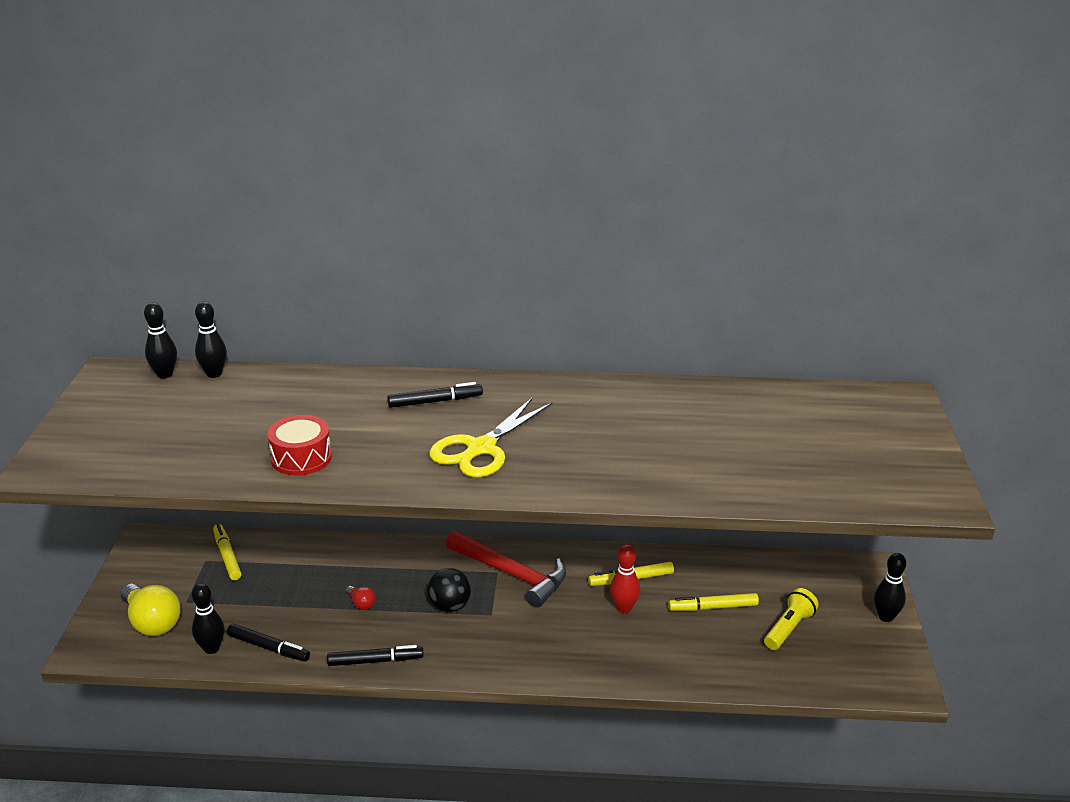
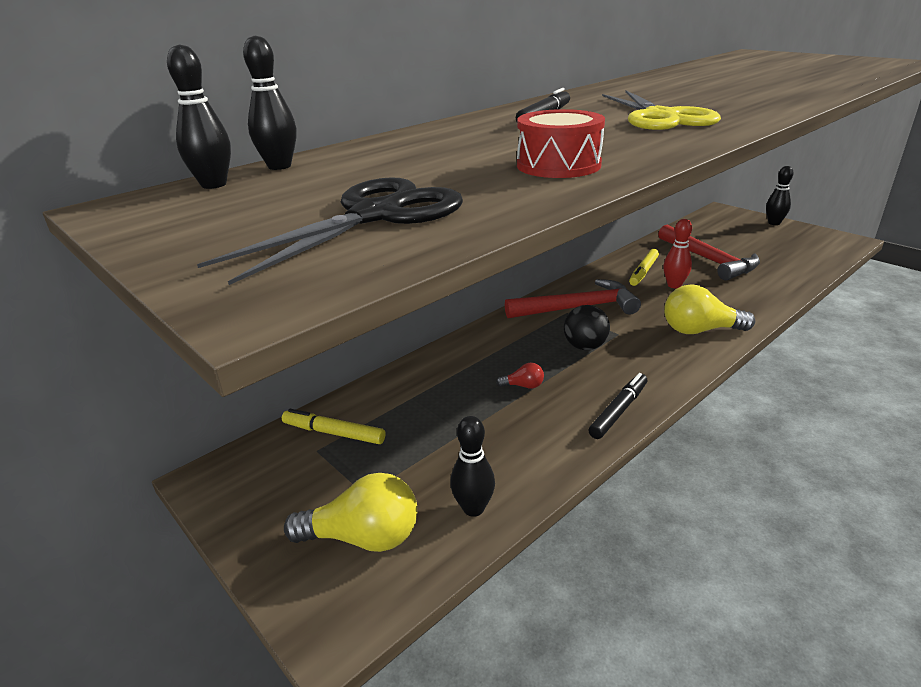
camera: 45 degrees left, 0 degrees up
(159, 444) = (376, 215): none -> black scissors
(268, 648) = (522, 466): black marker -> none
(548, 655) = (699, 330): none -> yellow light bulb
(713, 607) = (709, 260): yellow marker -> red hammer
(789, 628) = (757, 248): yellow flashlight -> none

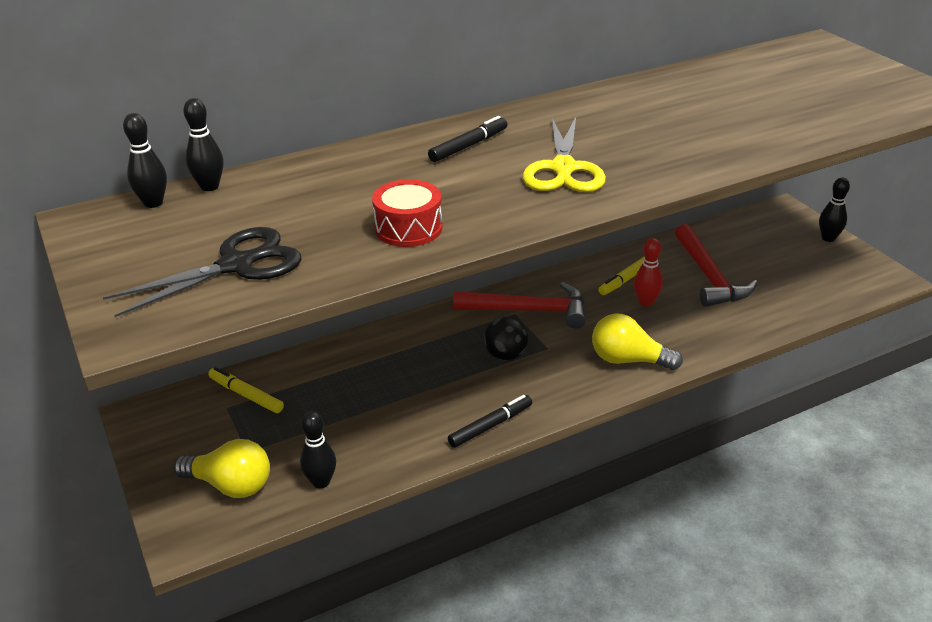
camera: 15 degrees right, 5 degrees up
(523, 386) = (424, 384): red light bulb -> none

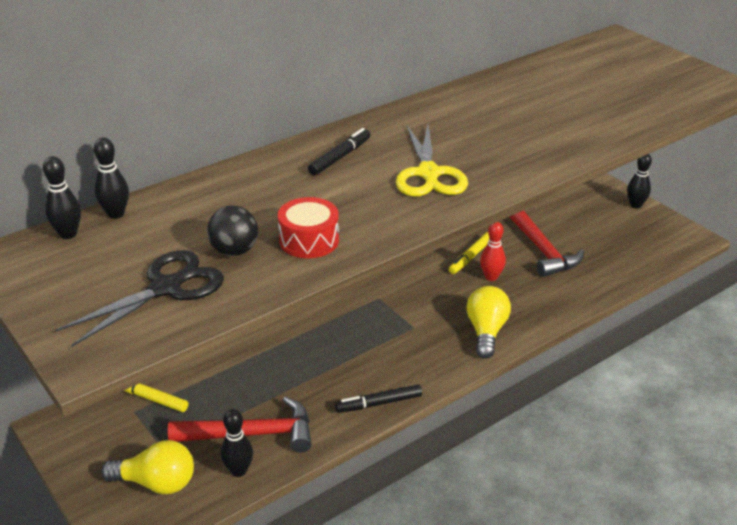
camera: 10 degrees left, 0 degrees up
(490, 426) = (379, 403): black marker -> black marker turned 150 degrees counterclockwise
(505, 355) = (378, 338): black ball -> black ball (234, 251)
(529, 310) = (390, 294): red hammer -> red hammer (251, 434)
(628, 360) = (486, 332): yellow light bulb -> yellow light bulb turned 90 degrees clockwise

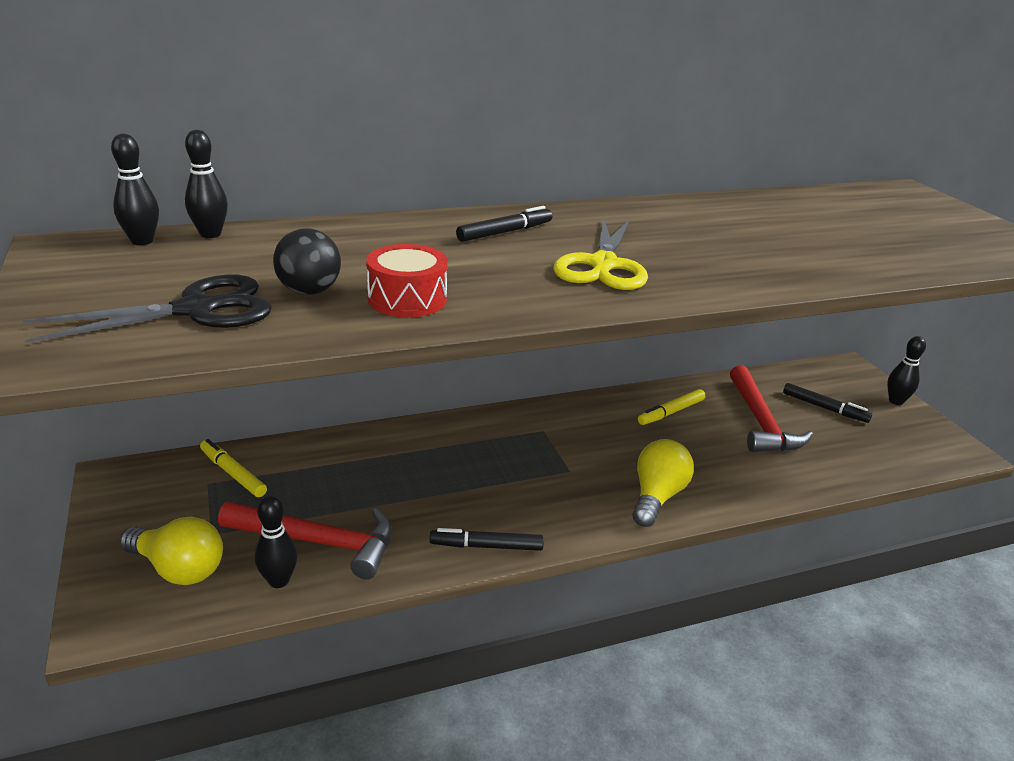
camera: 15 degrees right, 5 degrees down
(491, 277) = (687, 438): red bowling pin -> none
(585, 224) = (824, 408): none -> black marker

